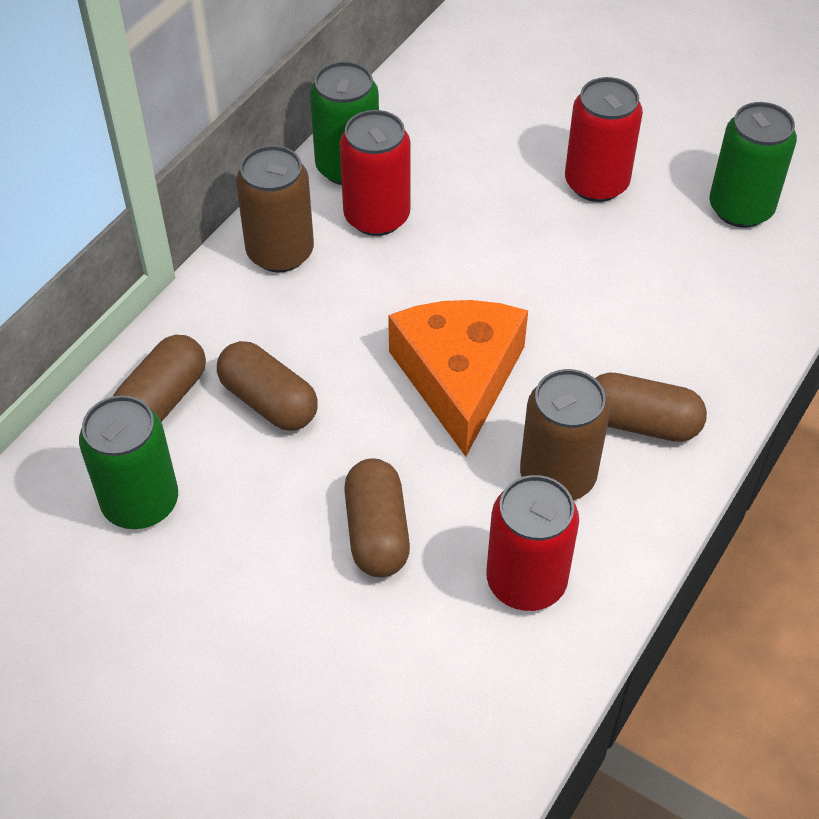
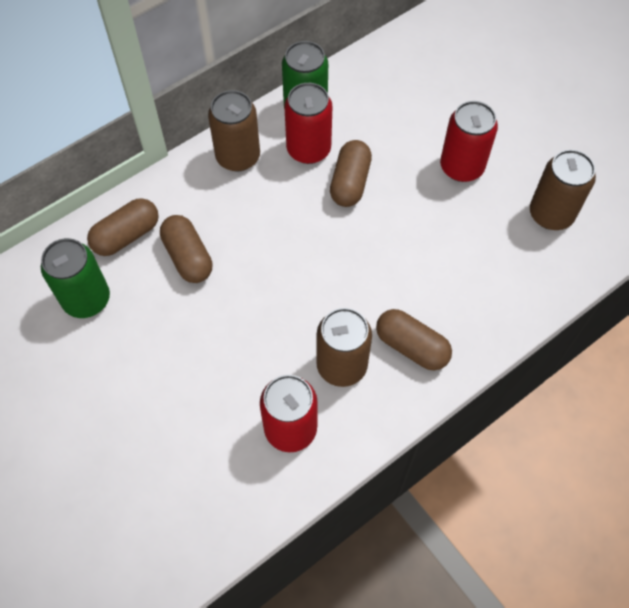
camera: 20 degrees right, 10 degrees up
(377, 532) = (215, 365): brown capsule -> brown capsule (350, 182)
(459, 378) = (310, 278): orange cheese -> none
(740, 208) = (551, 214): green can -> brown can

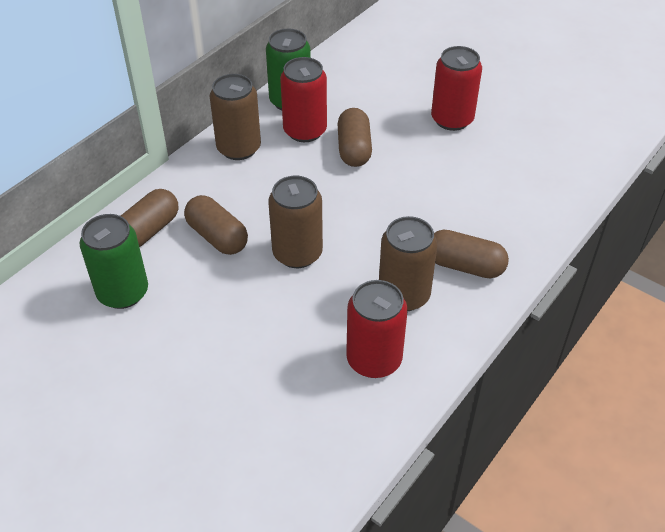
camera: 15 degrees left, 15 degrees down
(551, 214) = (547, 140): brown can -> brown can (297, 253)

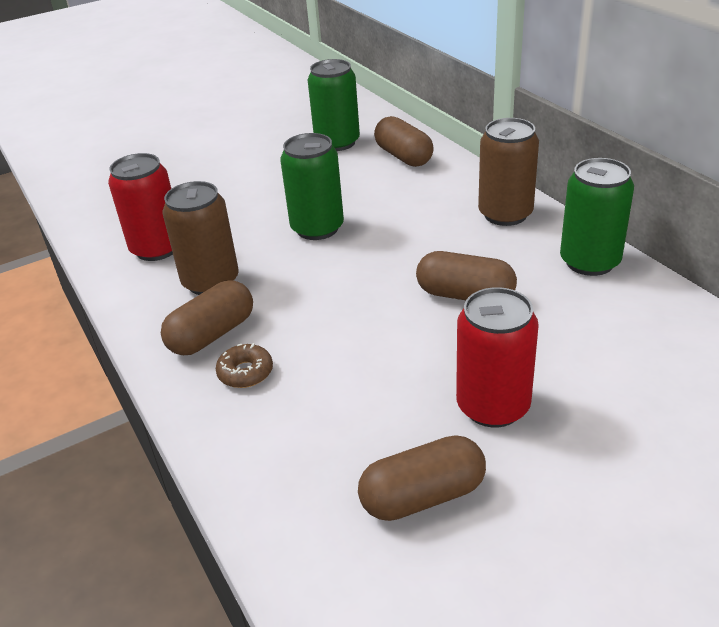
camera: 115 degrees right, 10 degrees down
(217, 237) = (372, 188): brown capsule -> brown capsule (423, 496)
(297, 253) = (317, 228): brown can -> green can
(305, 131) = (519, 263): red can -> none
(490, 232) = (245, 372): none -> brown donut

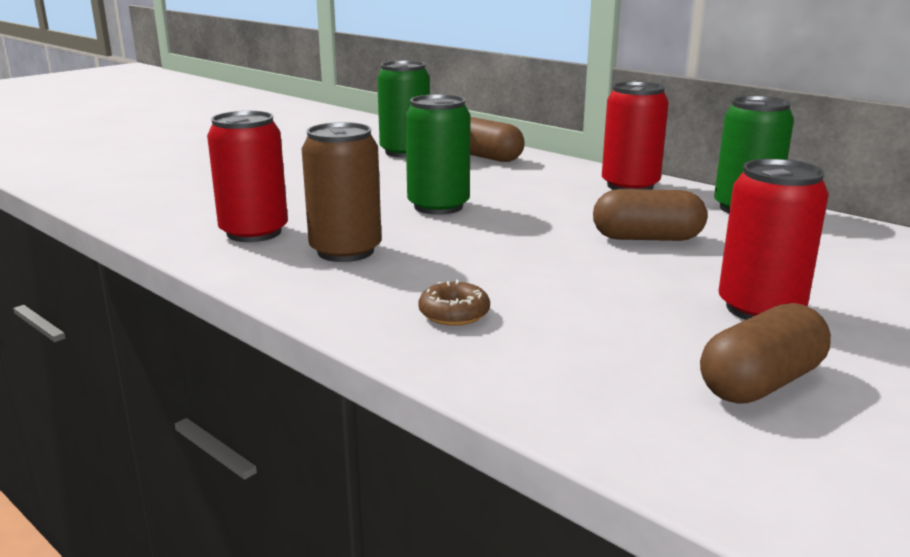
camera: 20 degrees left, 15 degrees down
(212, 334) = (384, 289): brown capsule -> none
(505, 214) = (630, 186): brown can -> red can

